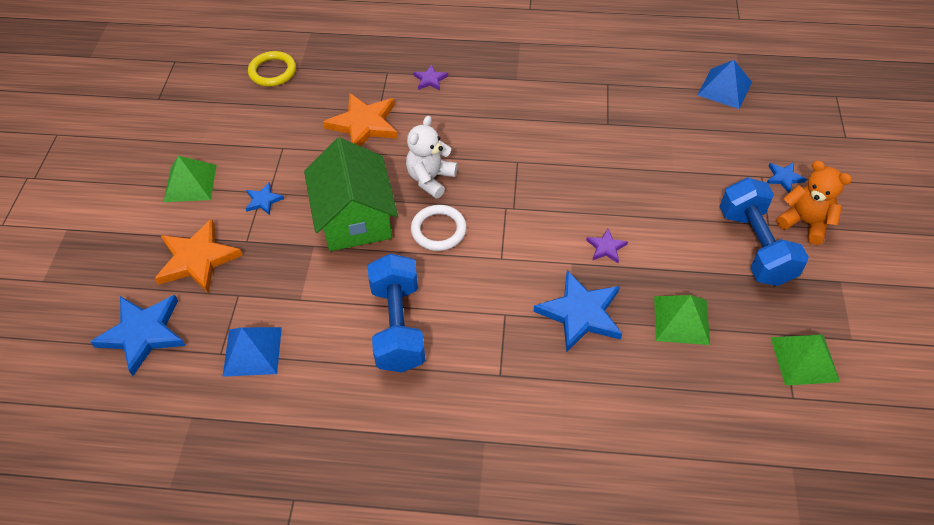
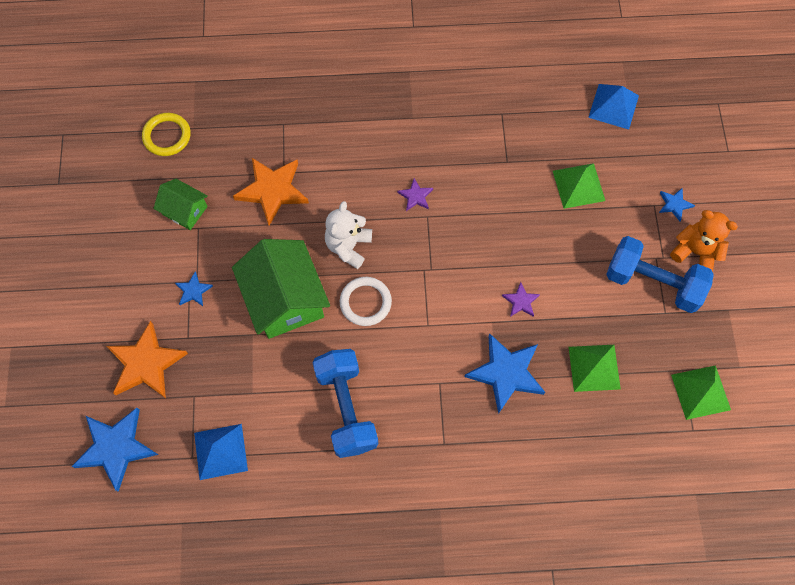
camera: 10 degrees left, 15 degrees up
(190, 183) = (117, 280): green pyramid -> green pyramid (578, 185)
(273, 132) = (185, 210): none -> green house
(430, 79) = (328, 128): purple star -> purple star (415, 196)
(755, 246) = (652, 283): blue dumbbell -> blue dumbbell turned 45 degrees counterclockwise

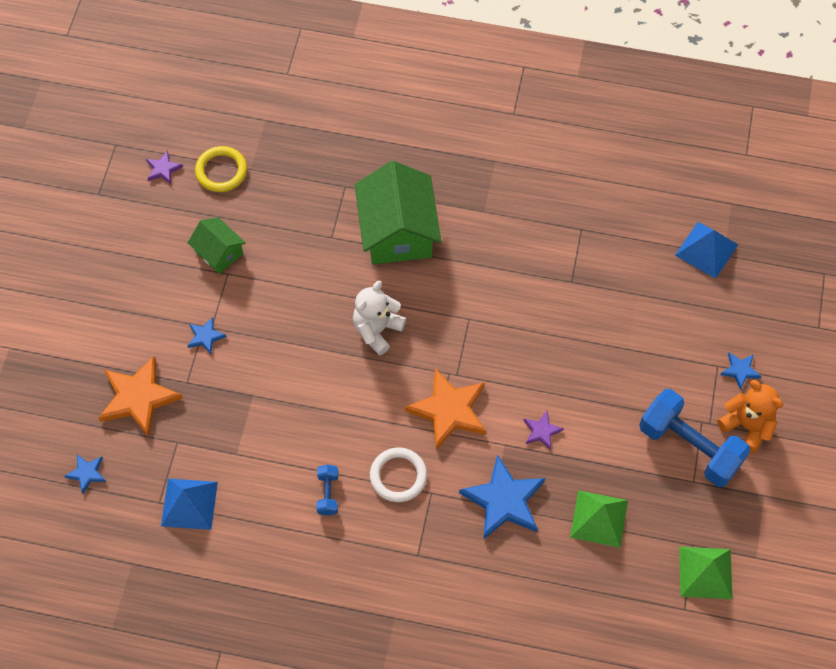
camera: 15 degrees right, 5 degrees down
(116, 447) = (87, 473): blue star -> blue star, size x0.48
(272, 191) = (314, 253): orange star -> orange star (449, 410)
(285, 299) = (296, 368): green house -> green house (397, 231)
(346, 408) = (328, 493): blue dumbbell -> blue dumbbell, size x0.45
(365, 302) = (378, 392): white ring -> white ring (398, 476)
(415, 196) = (463, 295): purple star -> purple star (163, 169)
(578, 185) = (641, 325): green pyramid -> none

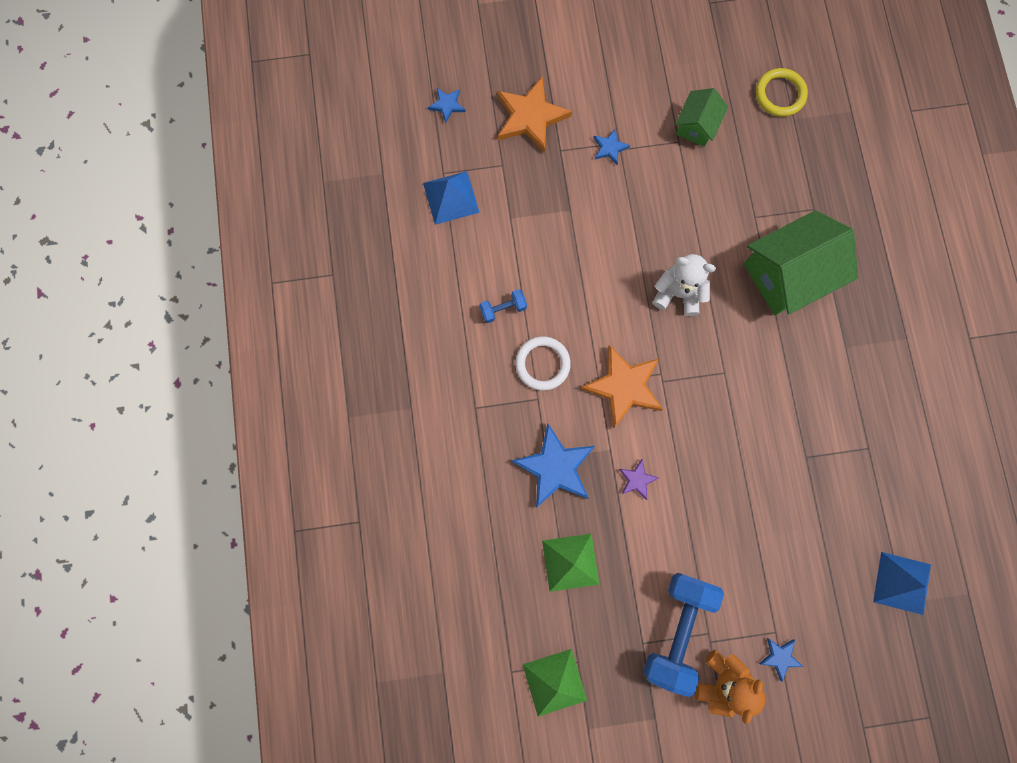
camera: 70 degrees right, 15 degrees up
(163, 169) = (759, 45): purple star -> none

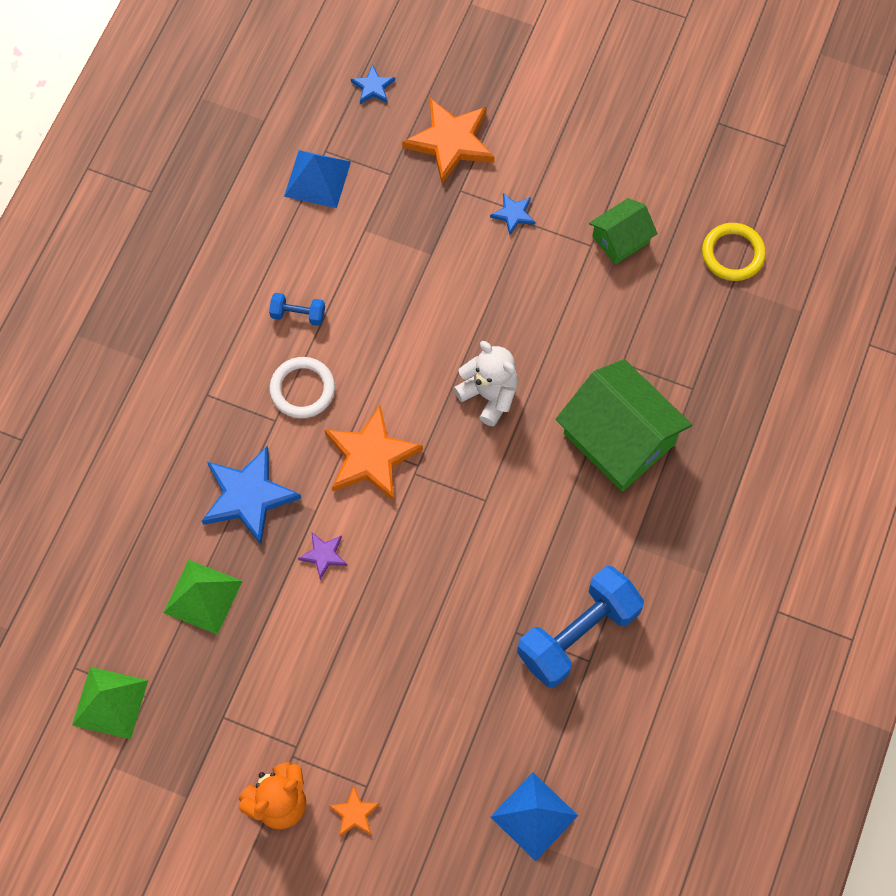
camera: 30 degrees right, 10 degrees down
(677, 629) = (267, 723): blue dumbbell -> blue dumbbell (577, 634)
(780, 657) = (354, 813): blue star -> orange star
(787, 274) = (619, 439): green house -> green house turned 45 degrees clockwise

